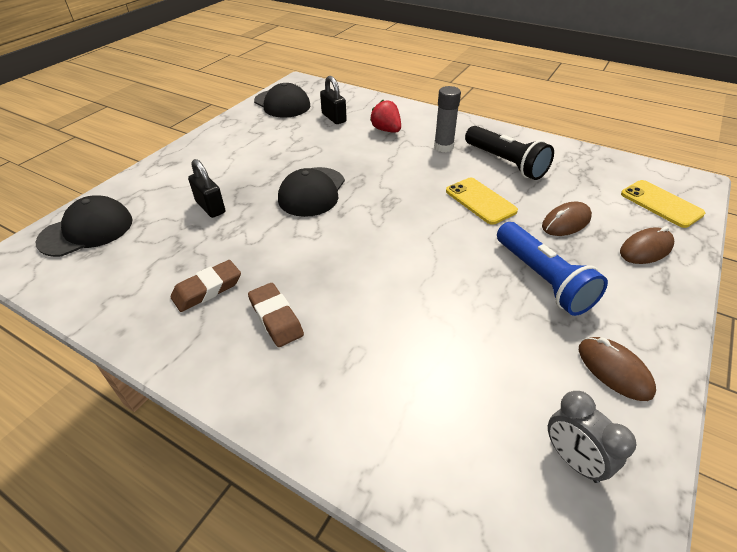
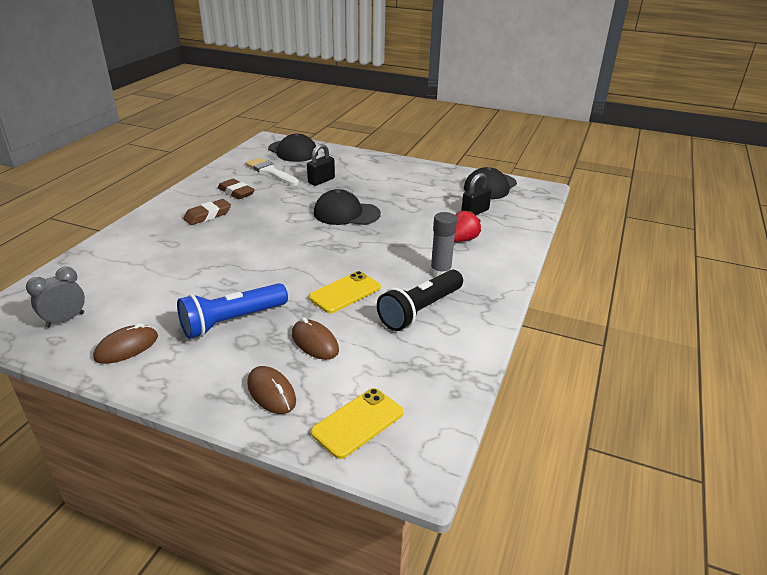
camera: 80 degrees right, 10 degrees down
(151, 254) = (270, 172): none -> white brush

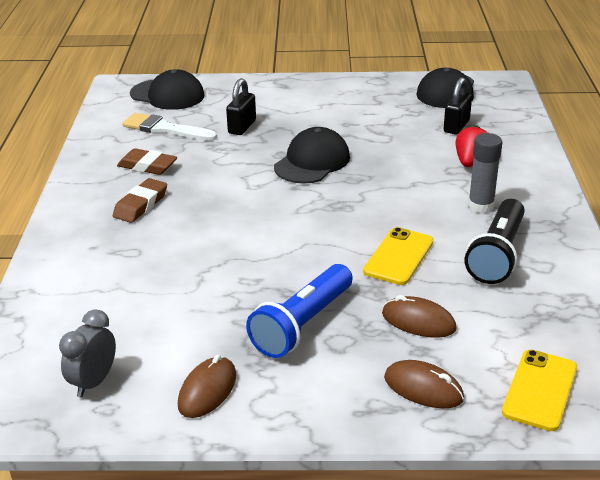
camera: 20 degrees left, 0 degrees up
(346, 213) = (312, 162): black cap -> black cap turned 135 degrees clockwise

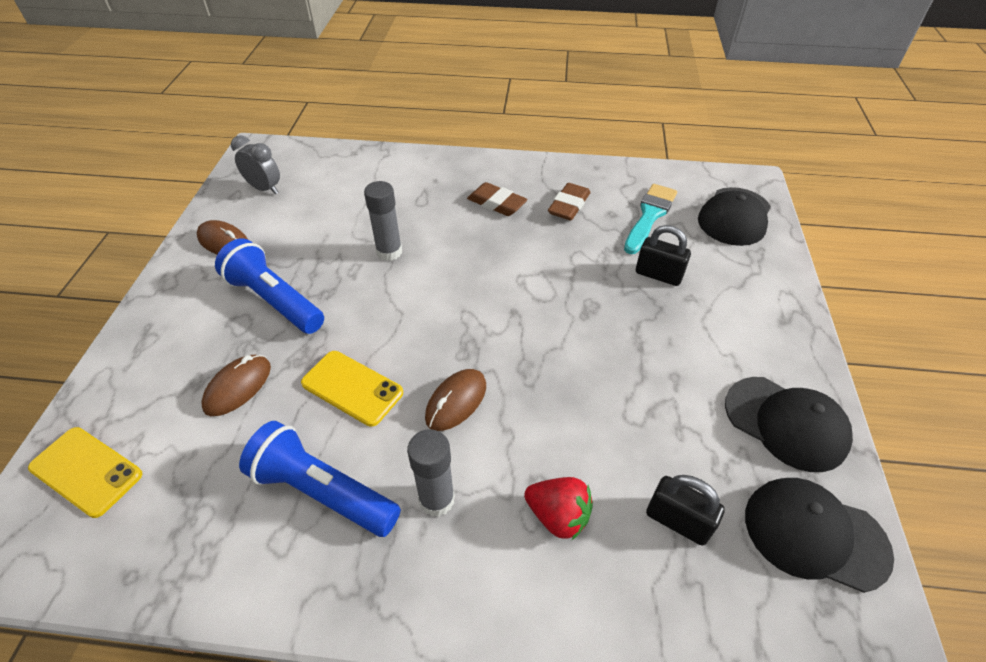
camera: 95 degrees right, 15 degrees up
(165, 129) = (649, 216): white brush -> turquoise brush
(220, 261) = (389, 252): none -> grey glue stick
(312, 162) = (570, 332): black cap -> black cap (786, 423)
(423, 388) = (147, 374): brown mouse -> brown mouse (456, 401)
(497, 254) = (322, 491): black flashlight -> blue flashlight

